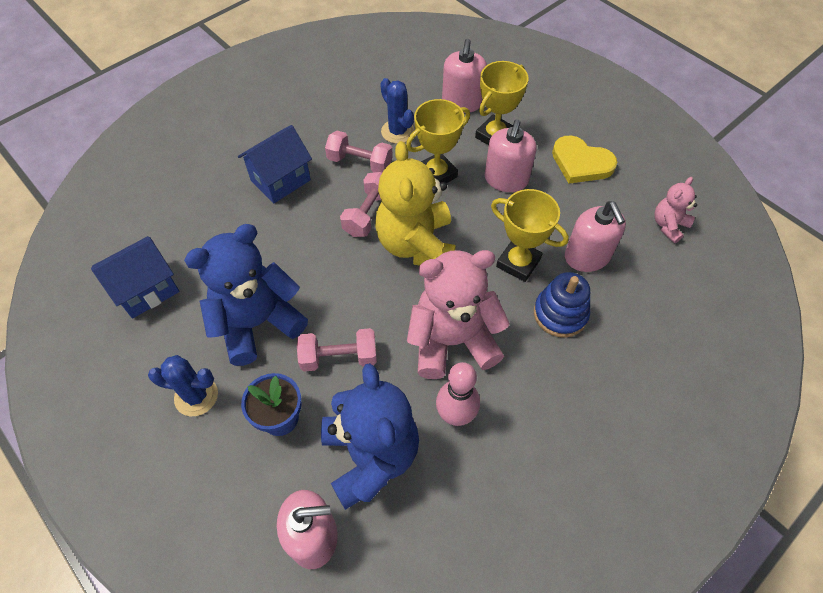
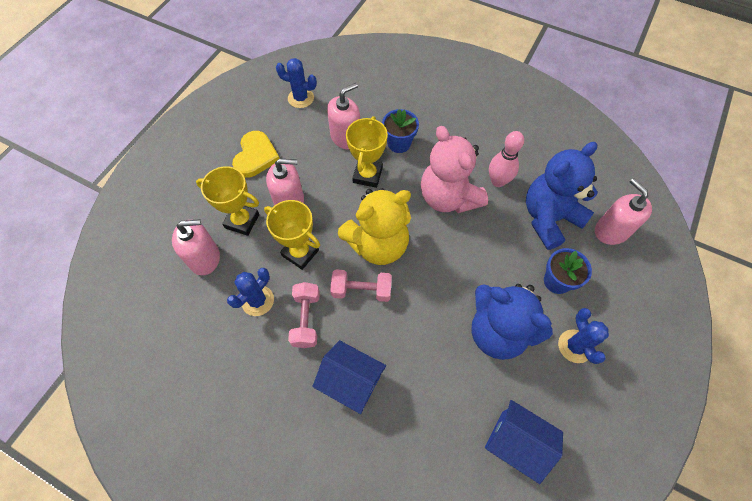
camera: 110 degrees left, 5 degrees up
(339, 357) = (495, 262): pink dumbbell -> none
(560, 314) = (399, 143): blue stacking toy -> blue flower pot
(668, 225) = (301, 98): pink teddy bear -> blue cactus

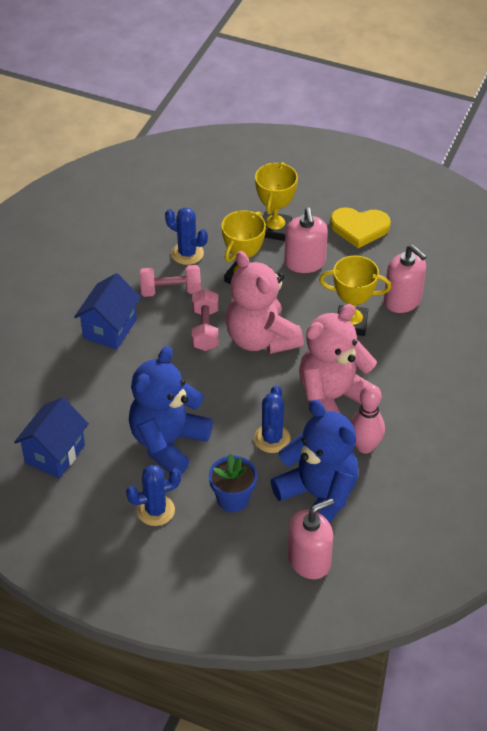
camera: 85 degrees right, 15 degrees down
(205, 258) = (229, 210): pink soap dispenser -> none
(301, 98) = (453, 255): blue cactus -> blue cactus (272, 439)
(378, 244) = (261, 339): yellow teddy bear -> pink teddy bear
(399, 143) = (404, 349): blue flower pot -> none

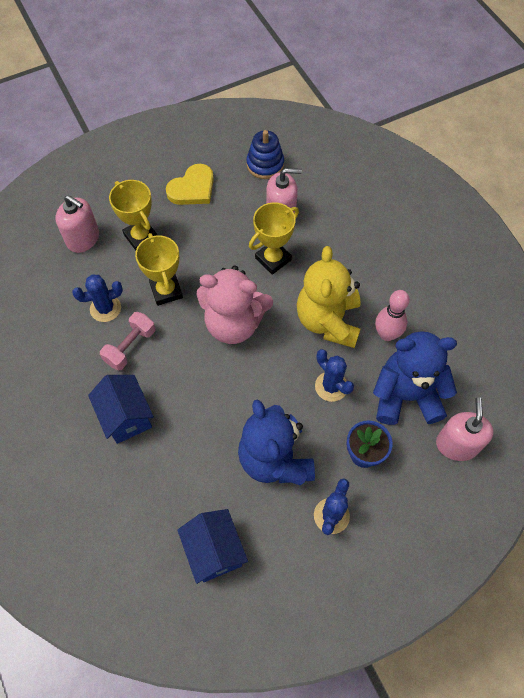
camera: 50 degrees left, 15 degrees up
(205, 329) = (190, 352): pink dumbbell -> none
(305, 262) = (190, 243): pink soap dispenser -> pink soap dispenser (83, 239)
(332, 398) = (328, 321): pink teddy bear -> yellow teddy bear
(441, 257) = (265, 164): none -> blue stacking toy

